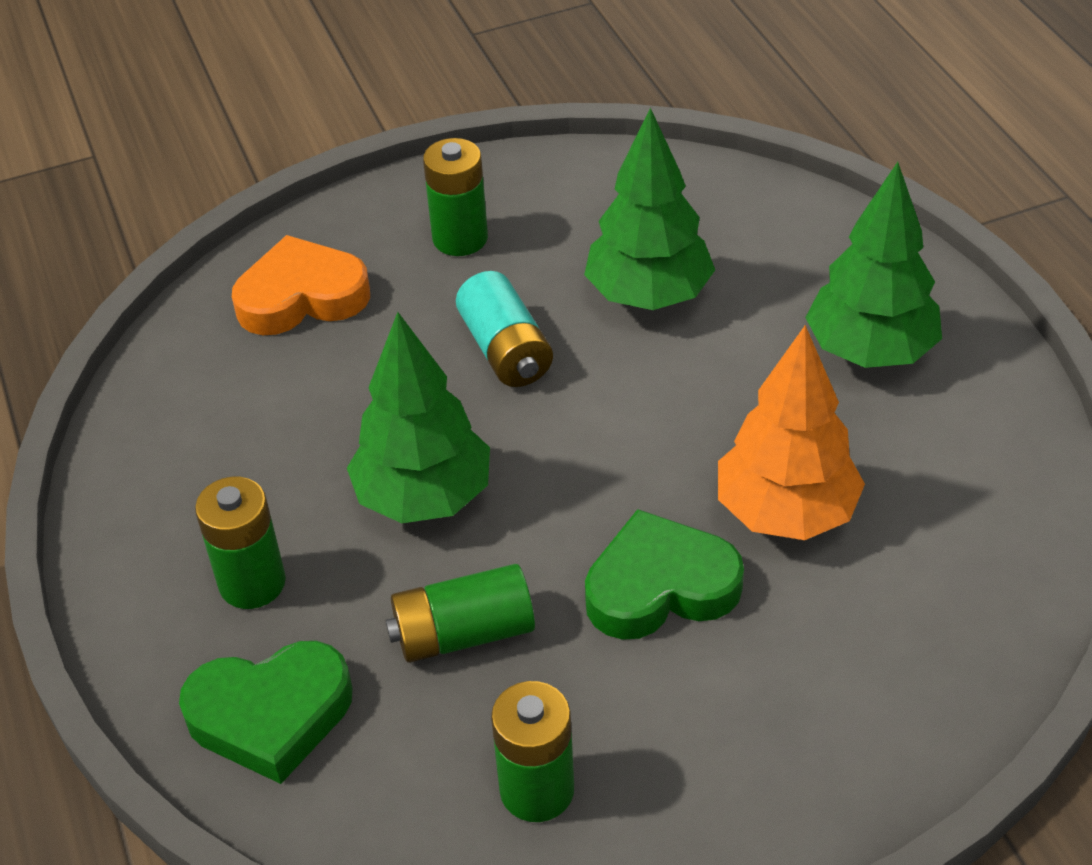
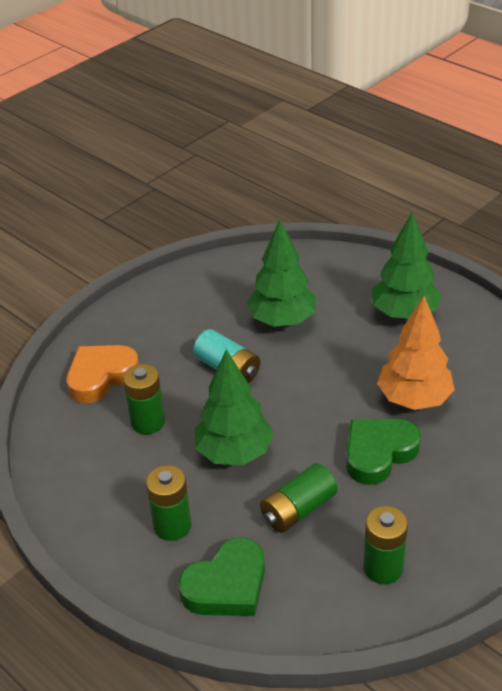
camera: 25 degrees left, 5 degrees down
(460, 238) = (167, 322): green battery -> green battery (148, 422)

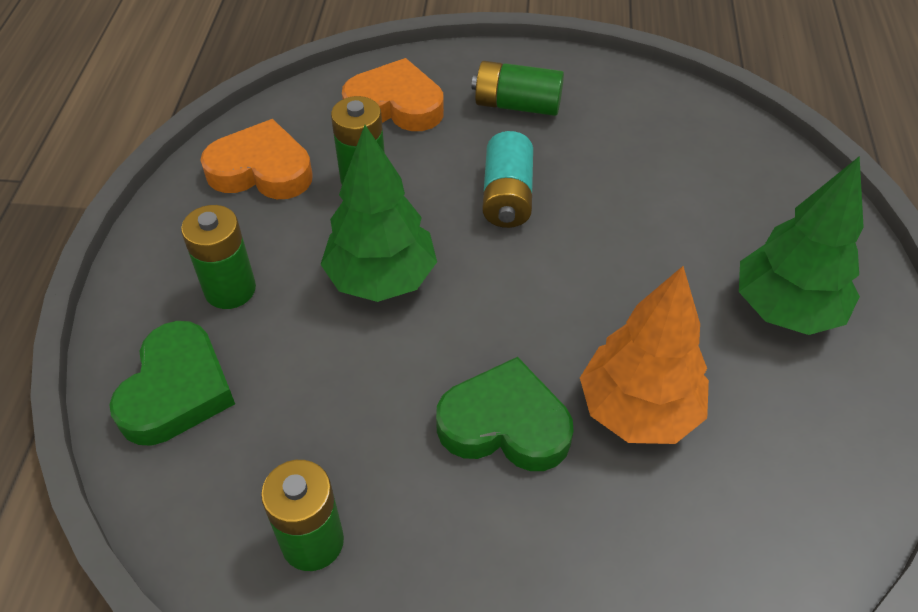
camera: 50 degrees right, 10 degrees up
(86, 465) = (261, 170): none -> orange heart
(227, 585) = (177, 390): green heart -> green heart turned 90 degrees counterclockwise
(282, 320) = (636, 197): green tree -> none
(298, 510) = (341, 393): green battery -> green battery (517, 105)

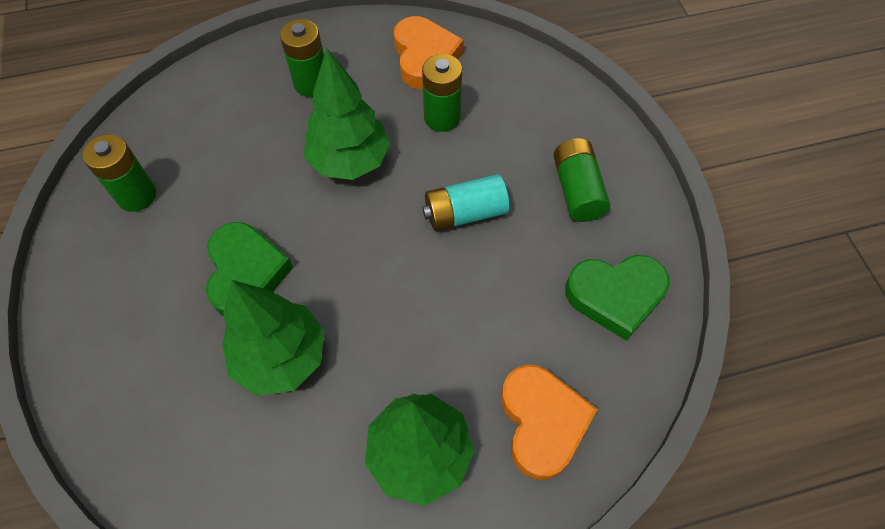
camera: 70 degrees right, 10 degrees up
(177, 390) = (226, 90): green heart -> green heart (615, 296)
(395, 105) = (532, 109): orange heart -> orange heart (542, 422)
(638, 410) = (281, 357): orange tree -> green tree

